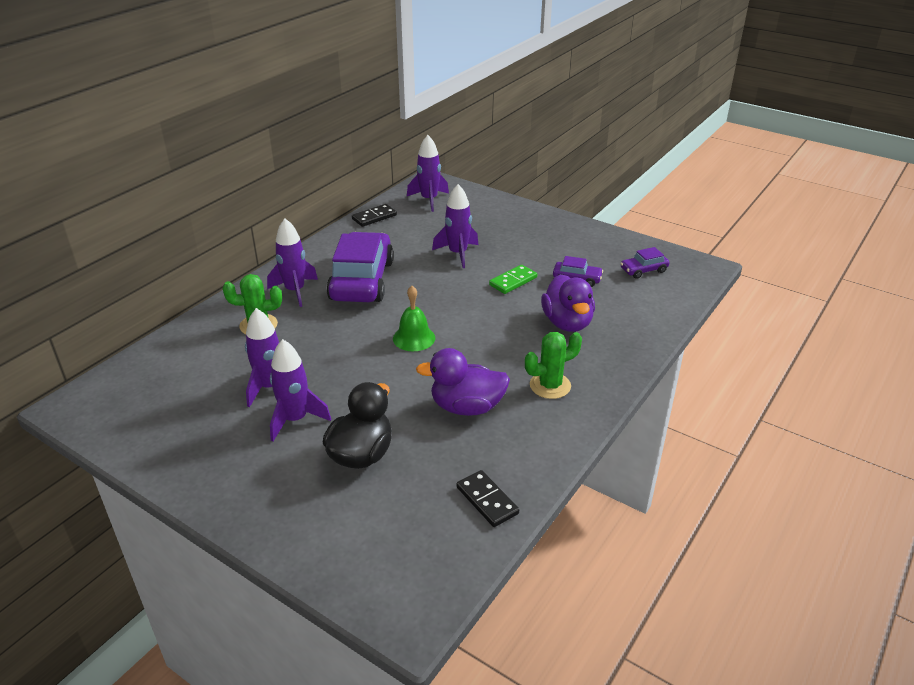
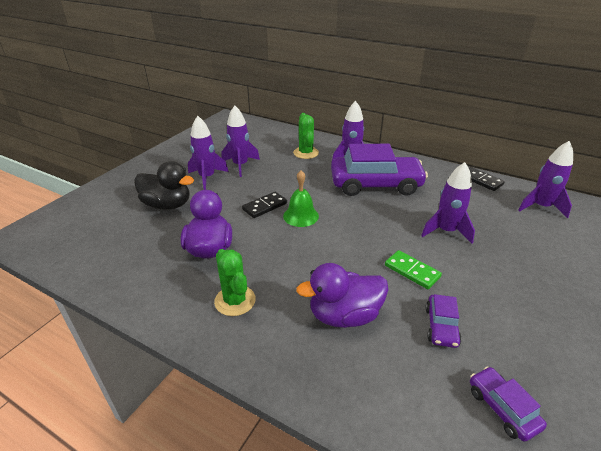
camera: 85 degrees right, 0 degrees up
(487, 500) = (100, 264): black domino -> black domino (265, 206)

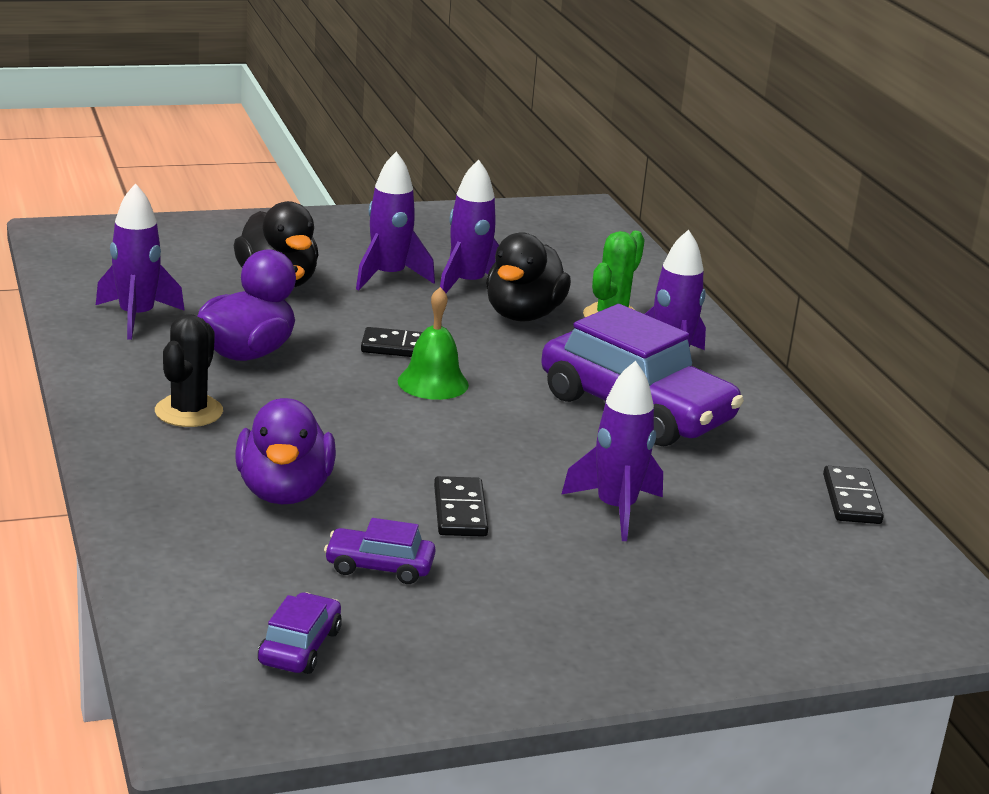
camera: 40 degrees right, 10 degrees down
(235, 301) = (189, 411): green cactus -> black cactus
(279, 168) = (523, 315): none -> black duck
(344, 315) = (284, 492): purple duck -> purple duck turned 120 degrees counterclockwise
(412, 271) = (460, 511): green domino -> black domino
(441, 326) = (379, 567): purple car -> purple car turned 45 degrees clockwise
(540, 207) = (871, 579): purple rocket -> purple rocket (136, 317)

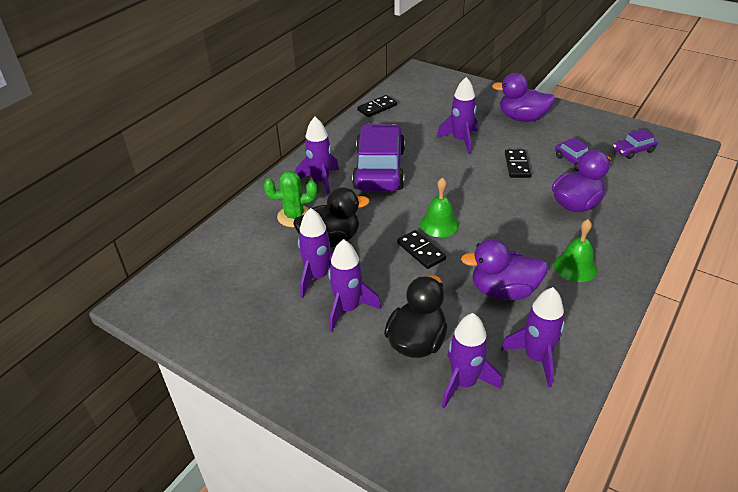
camera: 125 degrees left, 15 degrees up
(187, 276) = (464, 383): none -> purple rocket
(189, 411) = (575, 267): black cactus -> green bell
(460, 511) = (517, 165): black domino -> black domino turned 45 degrees counterclockwise
(597, 613) = (522, 118): none -> purple duck

